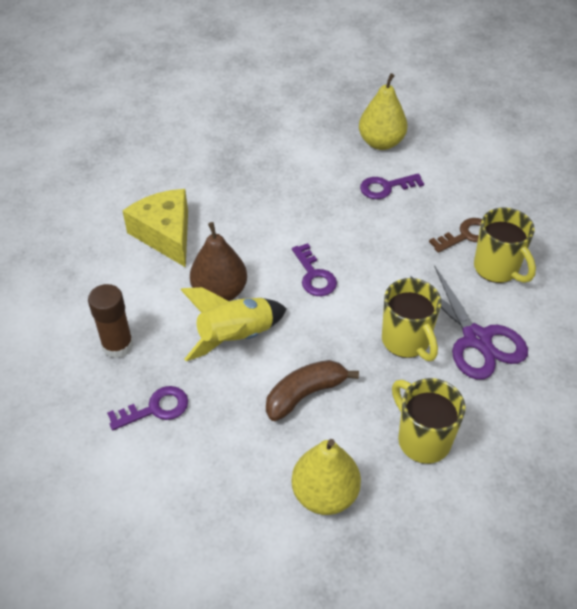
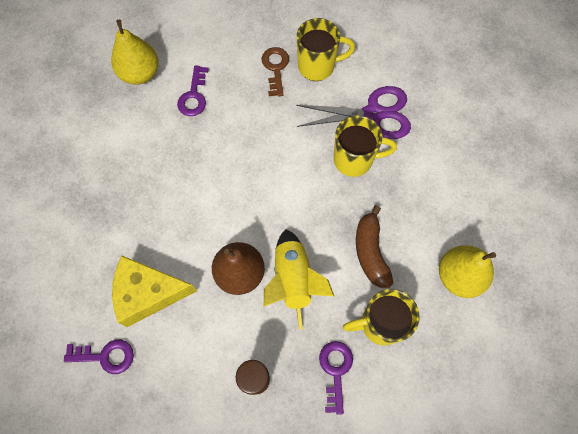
camera: 65 degrees left, 20 degrees up
(314, 275) = (259, 193): purple key -> purple key (105, 356)
(422, 439) = (440, 192): yellow mug -> yellow mug (380, 324)

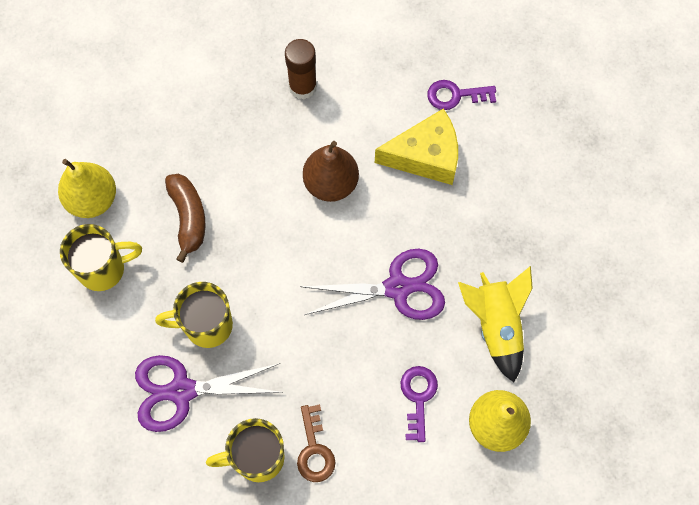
camera: 175 degrees right, 0 degrees up
(195, 177) = (397, 287): none -> purple scissors
(293, 280) = (272, 182): yellow rocket -> yellow rocket (496, 326)
(335, 371) = (225, 101): purple key -> none
(380, 324) = (179, 146): yellow mug -> yellow mug (103, 269)

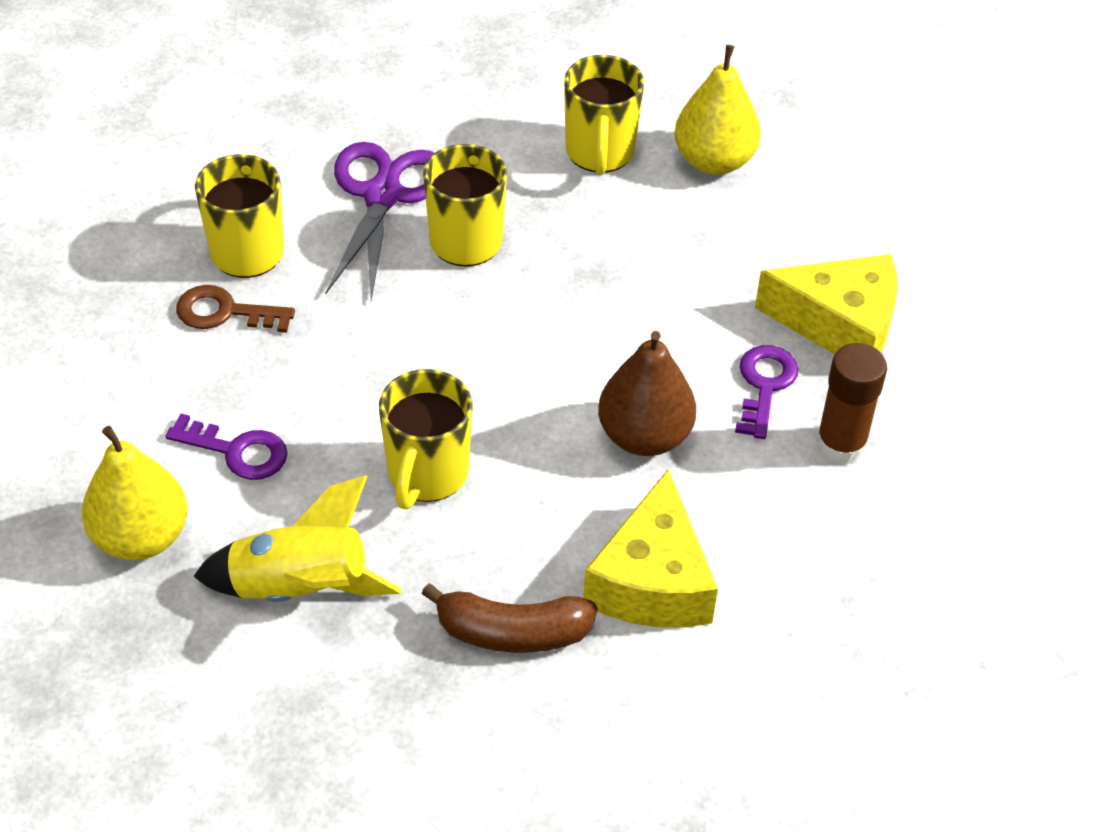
camera: 105 degrees right, 20 degrees down
(188, 217) = (647, 254): brown banana -> brown banana (512, 632)
(214, 103) = (839, 324): none -> yellow cheese
(397, 287) = (427, 475): purple scissors -> yellow mug
(455, 95) = (762, 663): purple key -> purple key (764, 385)

